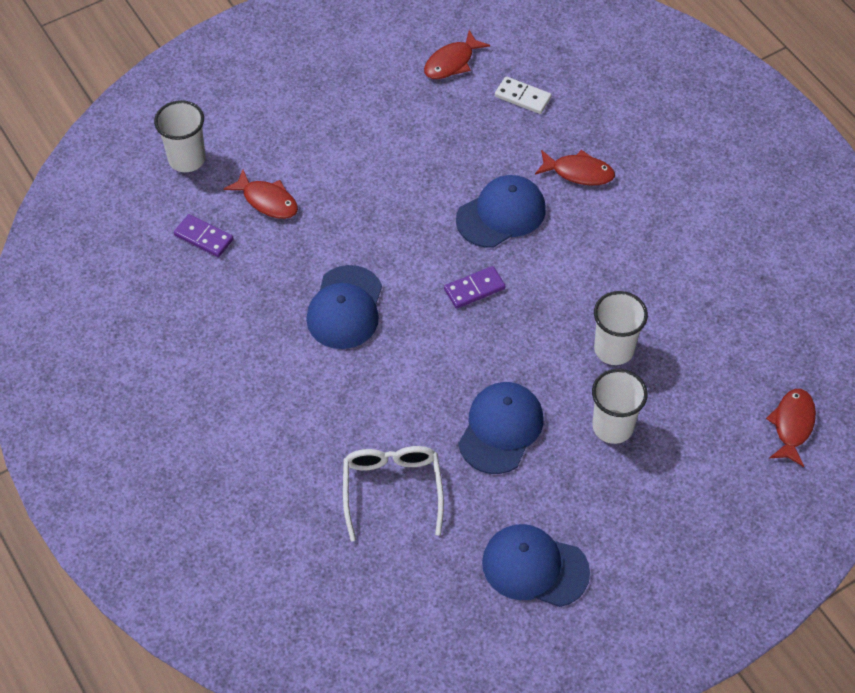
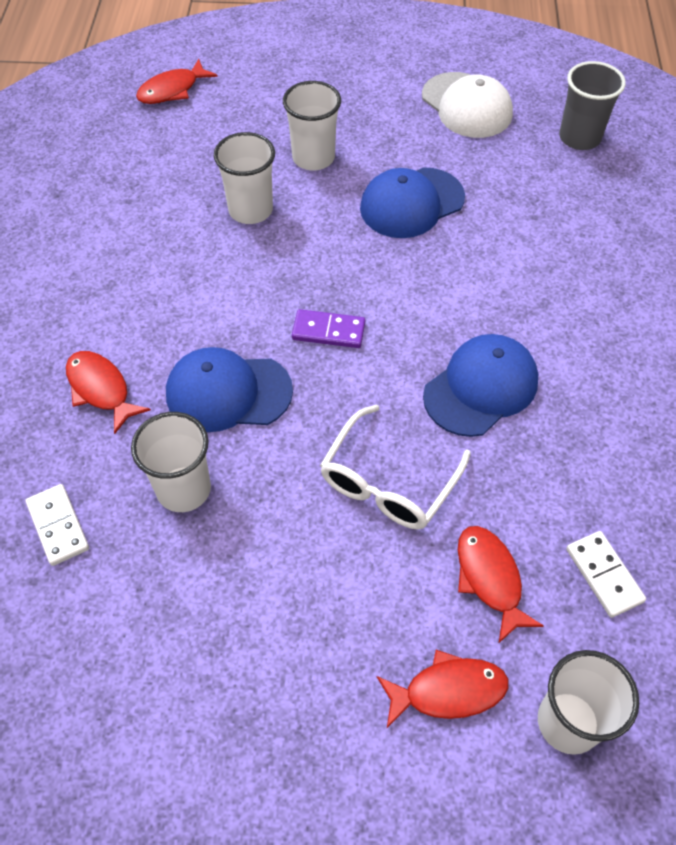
camera: 145 degrees left, 0 degrees up
(203, 237) = (604, 575): purple domino -> white domino
(392, 489) = (547, 208): white glasses -> white glasses (388, 482)
(411, 589) = (579, 138): none -> grey cup
(451, 62) = (89, 643): red fish -> red fish (448, 691)
(474, 150) = (183, 489): none -> white cup
(534, 567) = (467, 105): blue cap -> white cap

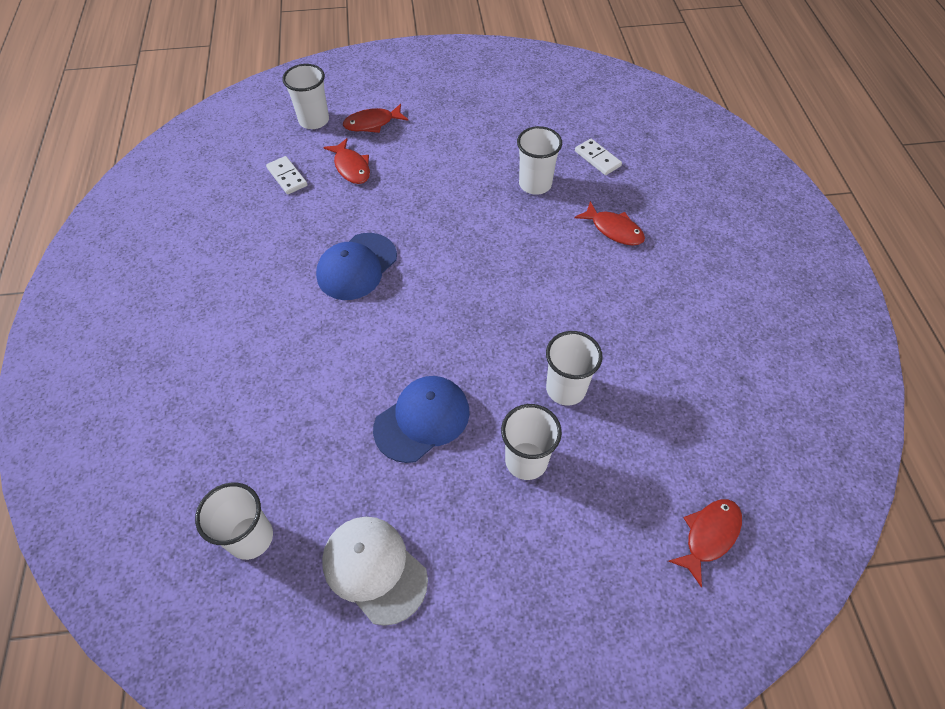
camera: 170 degrees right, 0 degrees up
(228, 392) = (529, 239): blue cap -> none
(328, 331) = (471, 290): purple domino -> none
(388, 482) = (413, 204): white glasses -> none
(579, 138) = (250, 537): grey cup -> white cup

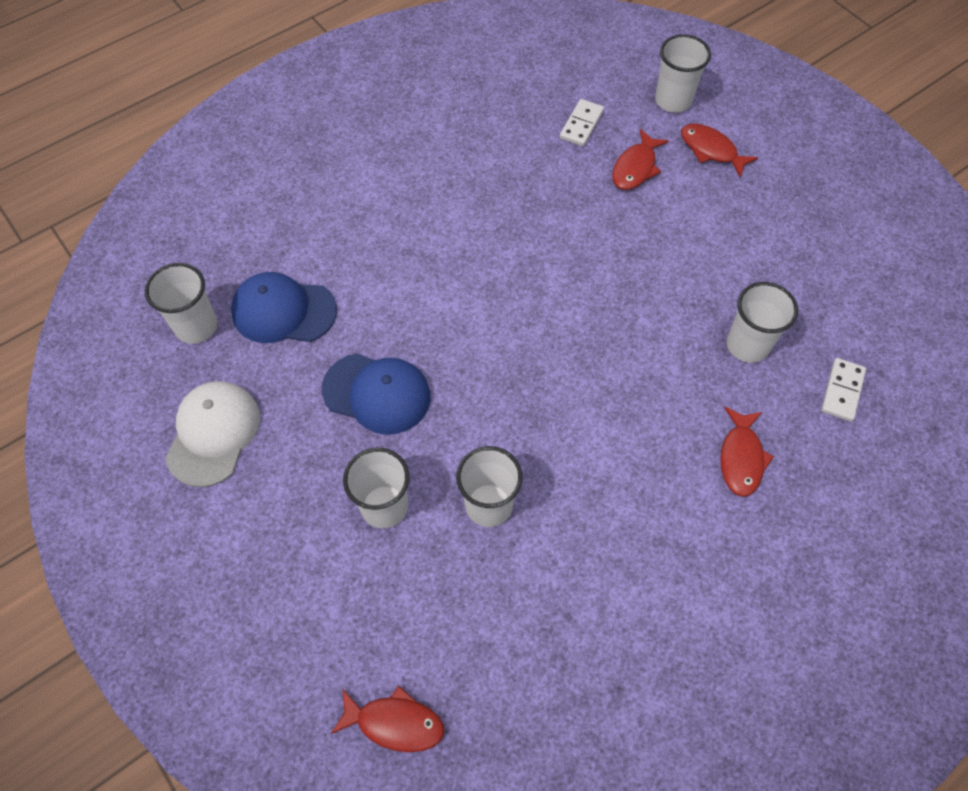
camera: 60 degrees right, 5 degrees up
(357, 266) = (514, 244): blue cap -> blue cap (283, 311)

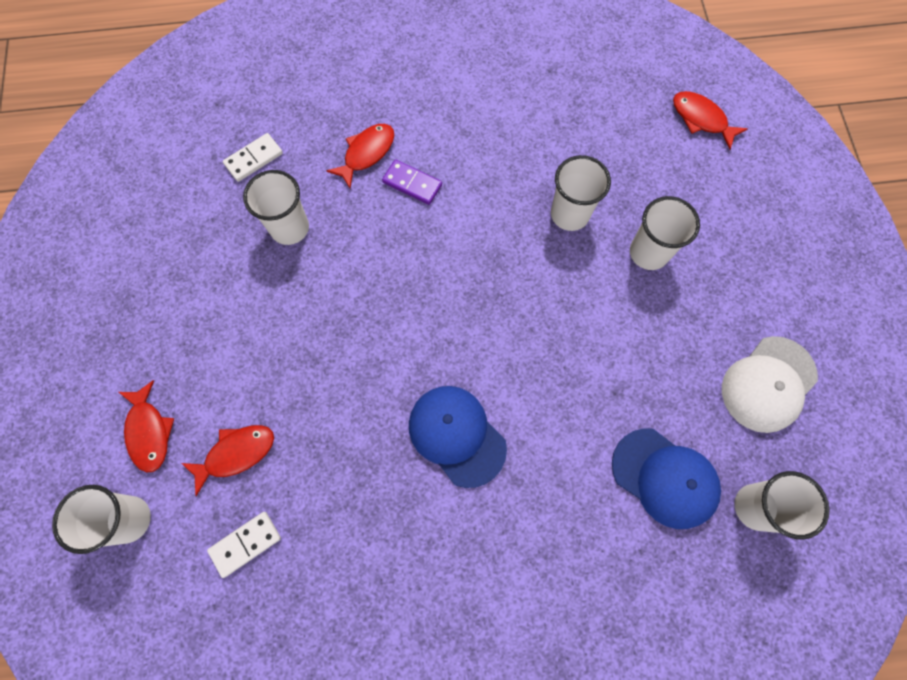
camera: 150 degrees left, 10 degrees up
(377, 393) = (613, 347): blue cap -> blue cap (456, 435)
(670, 450) = (412, 183): none -> purple domino

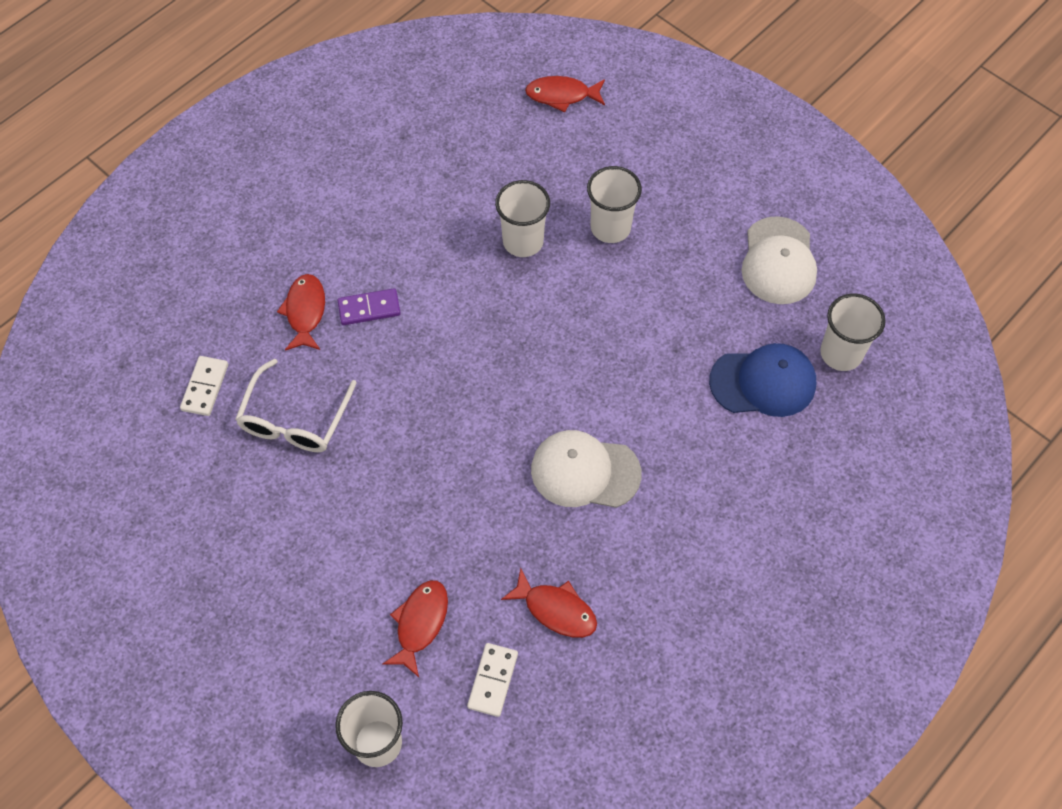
camera: 40 degrees left, 10 degrees down
(149, 432) = (328, 667): red fish -> red fish (556, 610)
(289, 228) = (294, 419): white cup -> white glasses
(456, 435) = (585, 471): blue cap -> white cap

